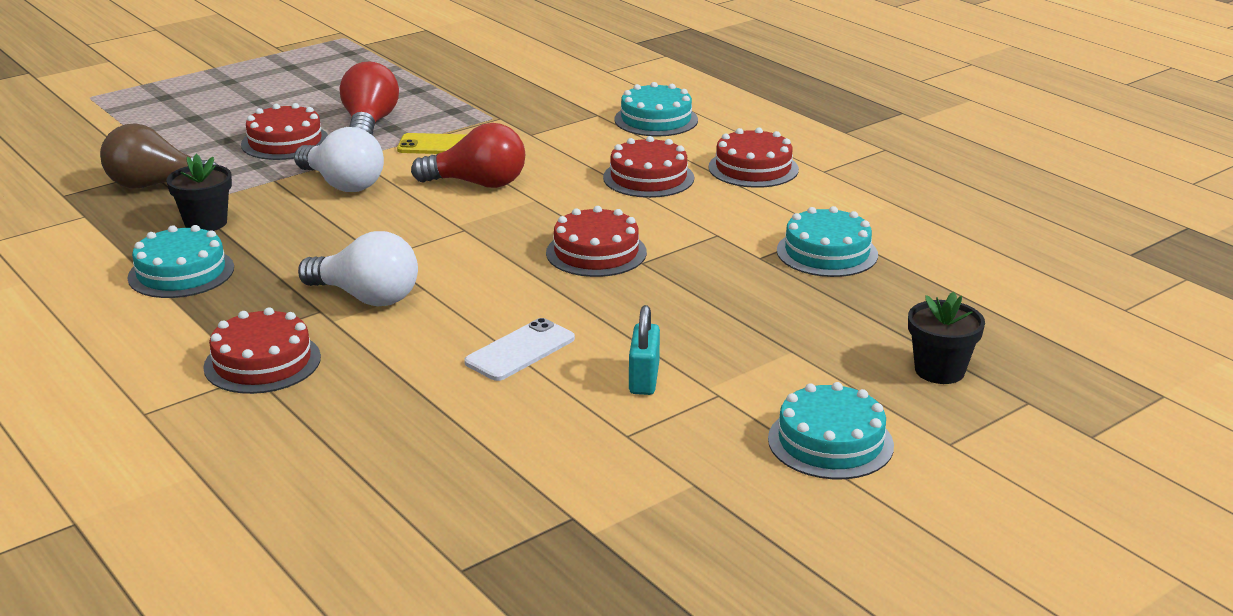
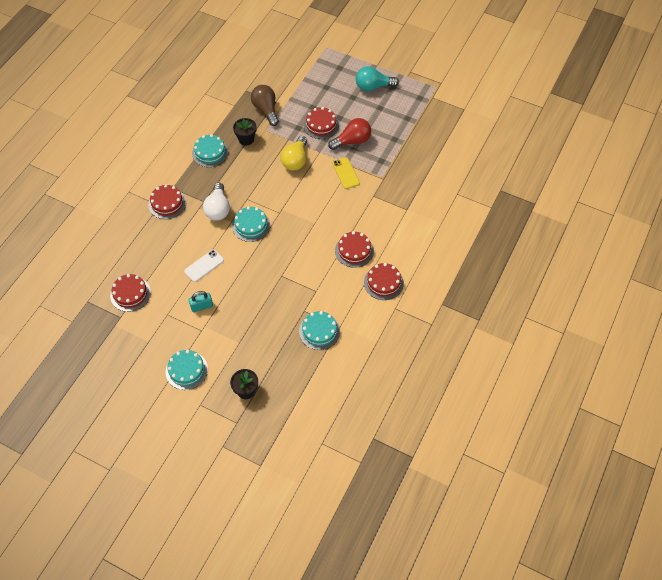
camera: 65 degrees right, 30 degrees up
(262, 80) = (373, 87): none -> turquoise light bulb
(343, 184) = (295, 160): white light bulb -> yellow light bulb
(478, 184) = (318, 199): red light bulb -> none
(520, 350) = (204, 265): white phone -> white phone turned 60 degrees counterclockwise
(596, 252) = (282, 259): red cake -> red cake (130, 294)
(656, 120) = (413, 231): turquoise cake -> turquoise cake (251, 225)

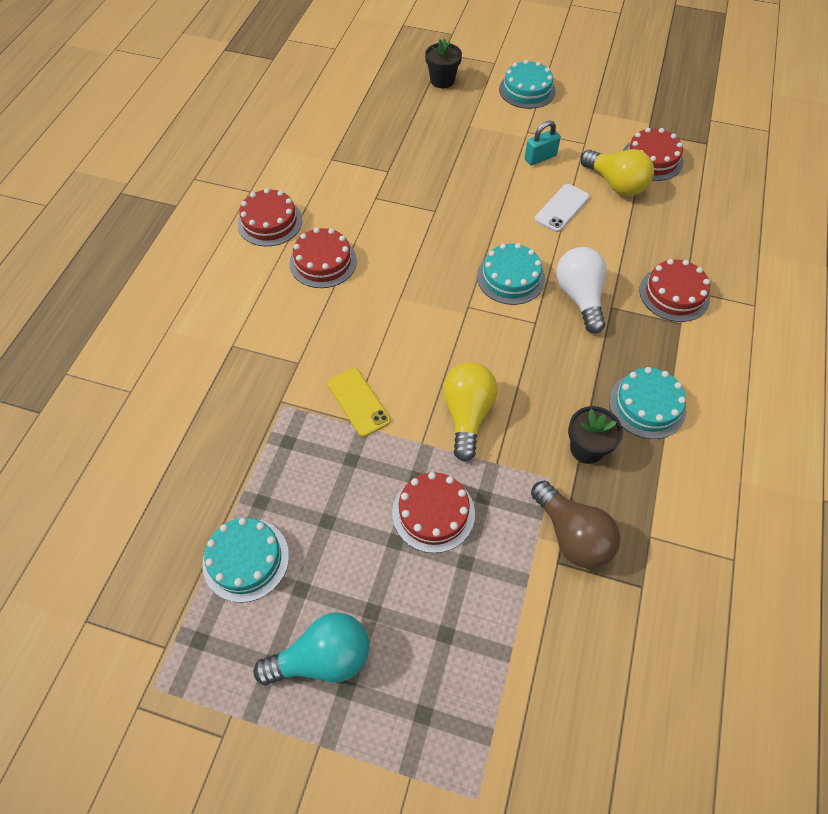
camera: 170 degrees right, 0 degrees up
(163, 278) = (616, 184): none -> yellow light bulb
(319, 331) = (360, 150): turquoise cake -> turquoise cake (246, 559)
(352, 141) = (355, 481): red light bulb -> none

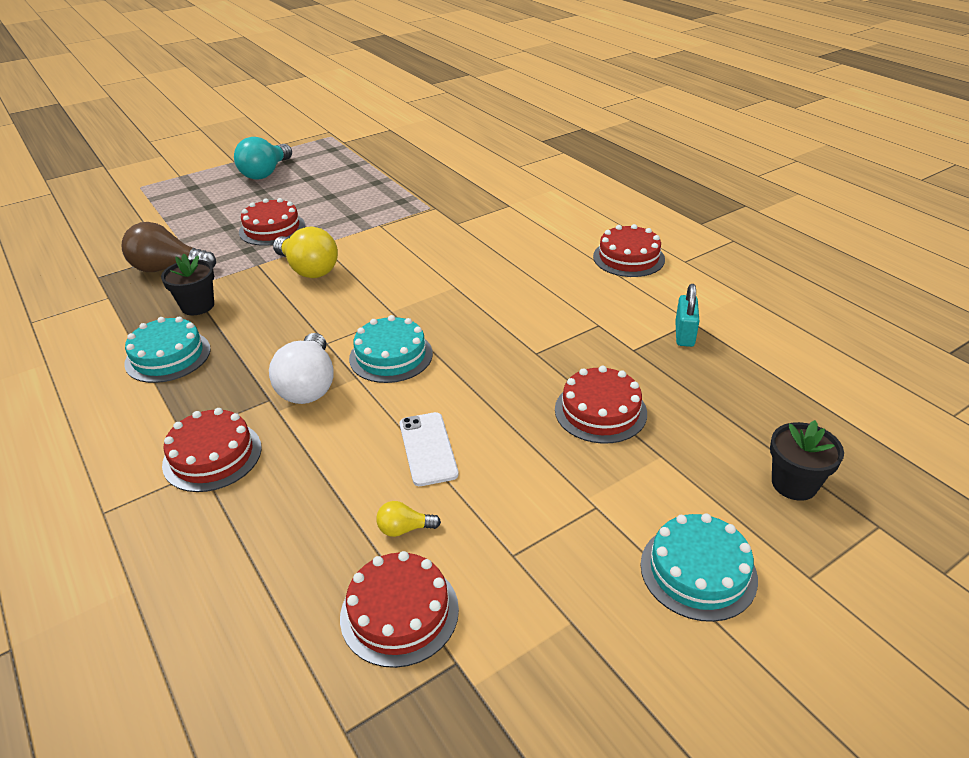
camera: 130 degrees right, 20 degrees down
(246, 559) = (350, 169): turquoise cake -> none
(323, 262) = (545, 266): red cake -> red cake (600, 411)
(358, 402) = (389, 233): yellow phone -> none
(540, 157) = (531, 486): turquoise padlock -> turquoise padlock (684, 334)
(580, 297) = (309, 386): white light bulb -> white light bulb turned 60 degrees clockwise
(616, 184) = (404, 529): yellow light bulb -> yellow light bulb, size x0.47

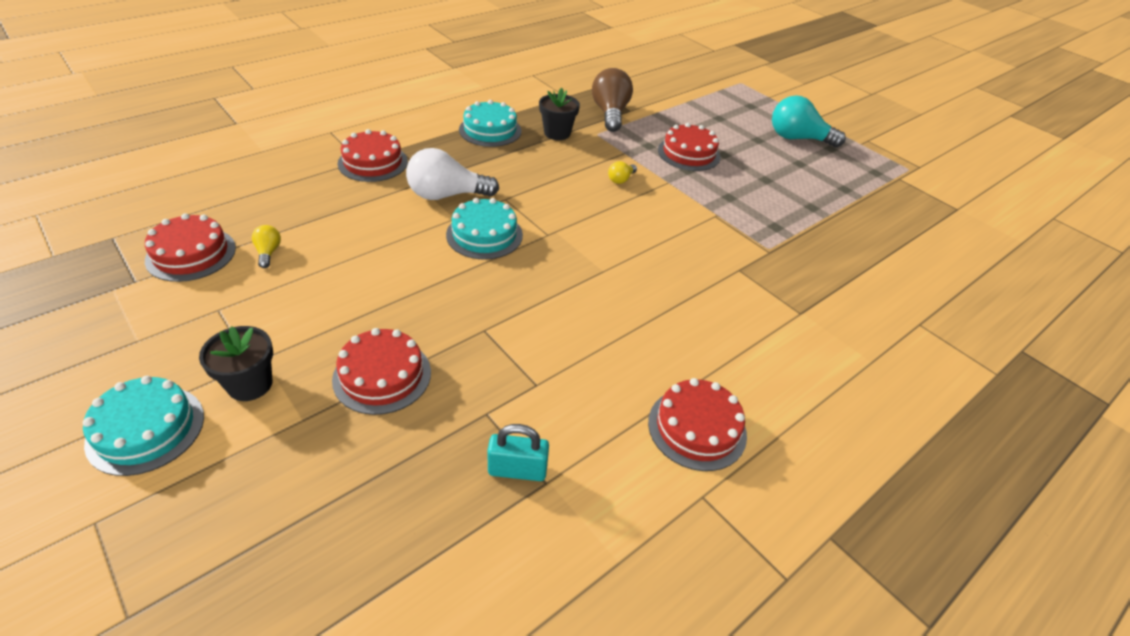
camera: 80 degrees right, 5 degrees up
(308, 269) = (621, 179): yellow light bulb -> yellow light bulb, size x0.47
(428, 449) = (354, 261): white phone -> none
(794, 484) = (223, 539): black flower pot -> black flower pot (250, 384)

